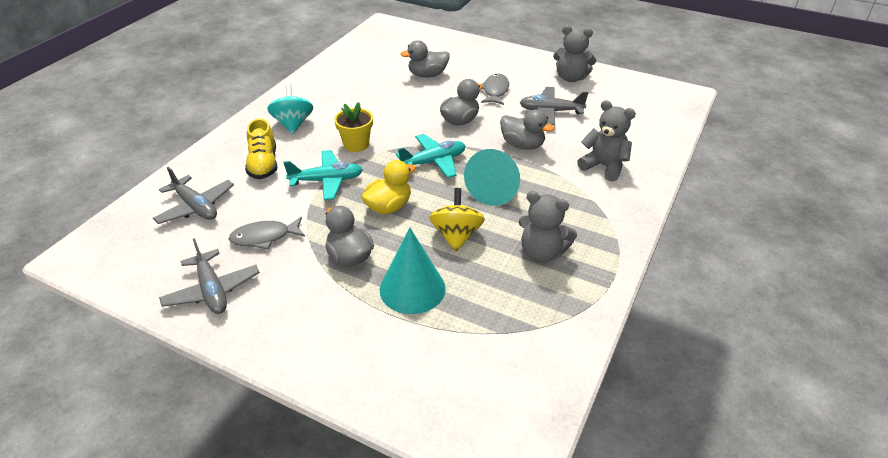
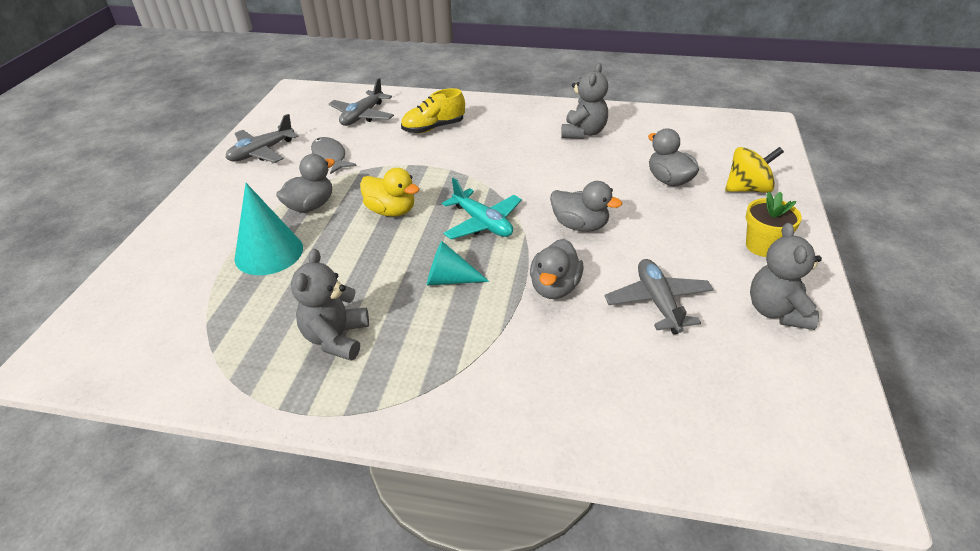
camera: 75 degrees right, 0 degrees up
(293, 124) = (507, 124): turquoise spinning top -> none
(327, 181) = (421, 166): turquoise plane -> none
(356, 144) = (490, 167): yellow flower pot -> yellow flower pot (762, 246)
(456, 236) = (354, 265): yellow spinning top -> yellow spinning top (747, 189)
(495, 91) = (674, 241): grey fish -> none
(495, 188) = (449, 279): turquoise cone -> turquoise cone, size x0.65
(604, 166) = (543, 378): grey teddy bear -> grey teddy bear (583, 132)

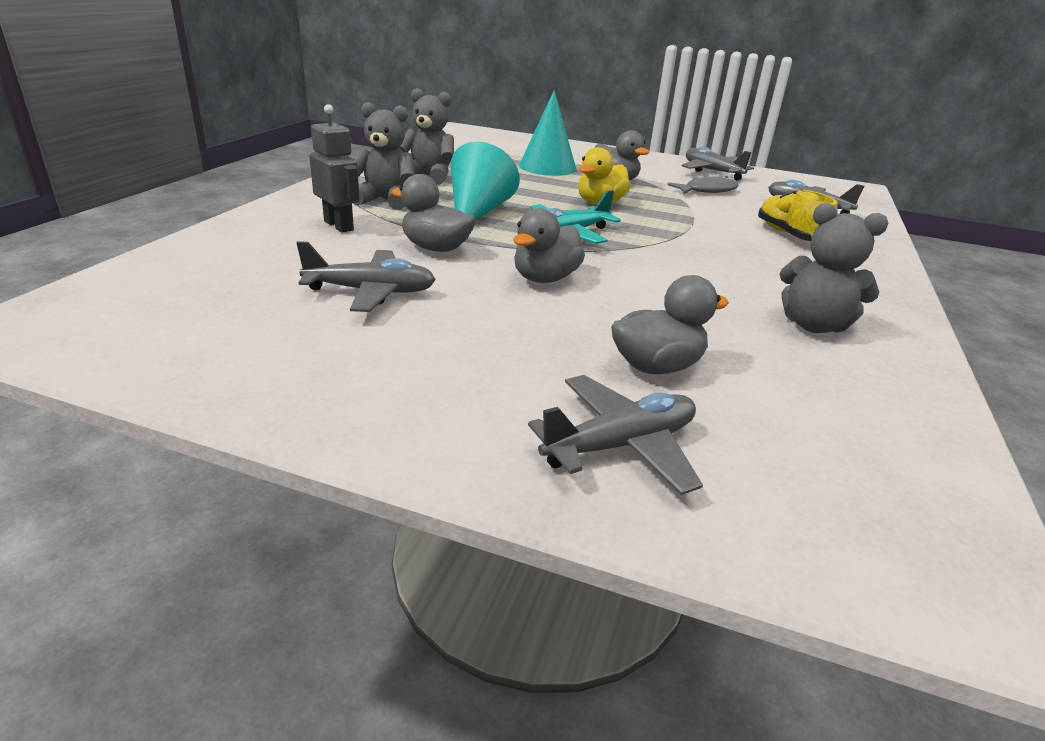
camera: 95 degrees right, 10 degrees down
(449, 279) = (477, 212): turquoise cone -> turquoise cone, size x1.53
(533, 363) = (339, 225): none -> grey robot
(747, 189) = (620, 445): yellow spinning top -> grey plane
(762, 246) = (434, 401): yellow flower pot -> none
(777, 311) = (285, 364): grey teddy bear -> grey teddy bear (385, 200)

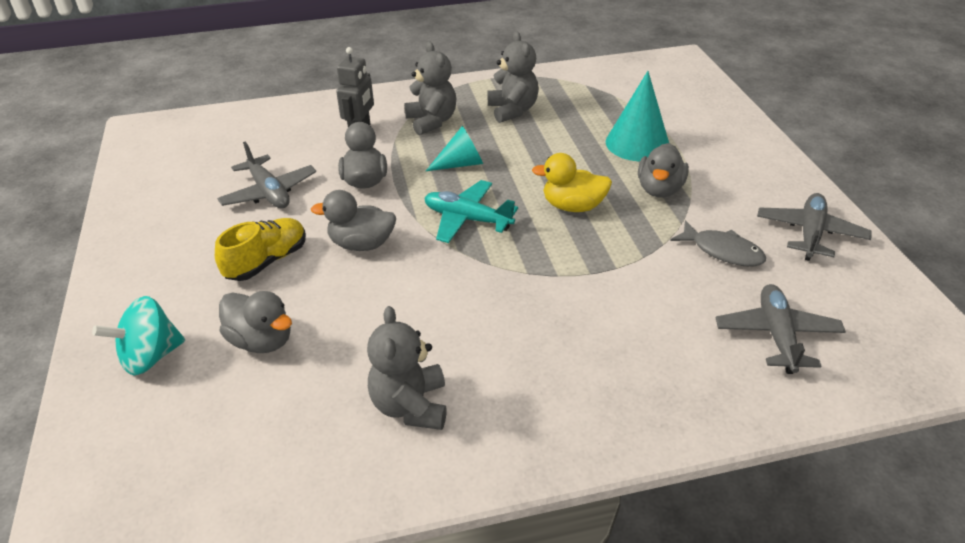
camera: 60 degrees right, 10 degrees up
(477, 212) = (460, 164): turquoise cone -> turquoise cone, size x0.65
(620, 445) = (150, 357): grey plane -> turquoise spinning top
(789, 235) = (647, 343): yellow shoe -> yellow shoe (266, 261)

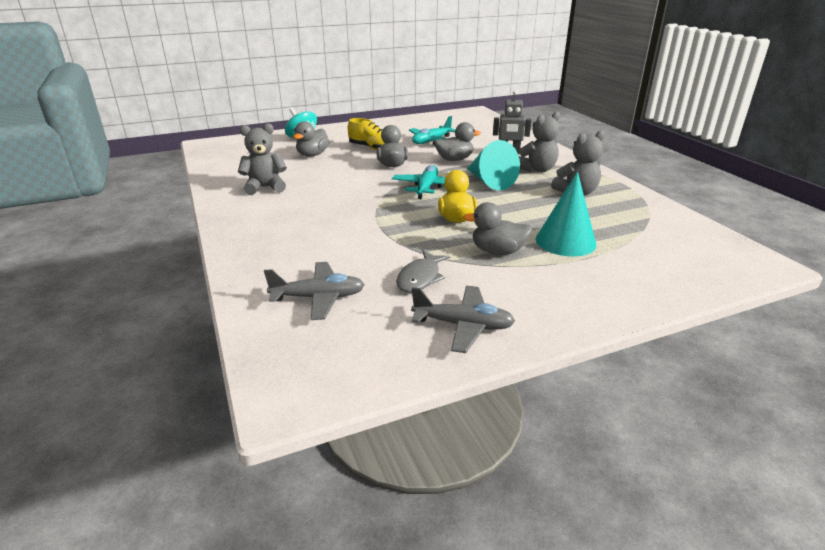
camera: 80 degrees right, 10 degrees down
(269, 192) = (431, 141): grey plane -> turquoise plane
(460, 164) = (489, 181): turquoise cone -> turquoise cone, size x1.53

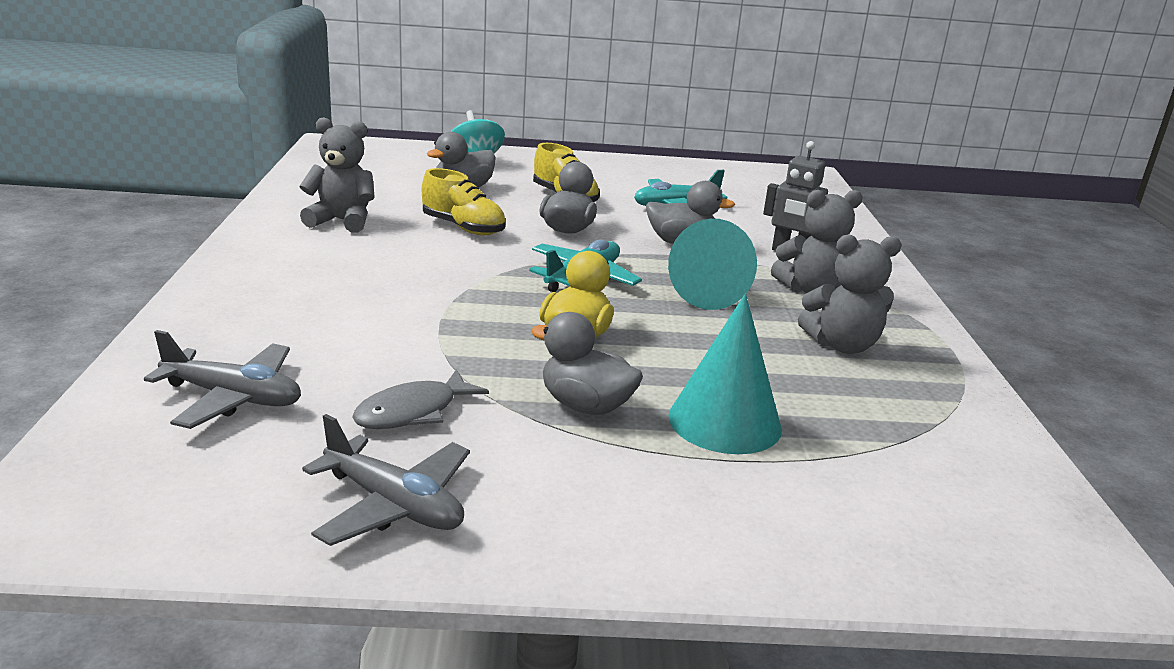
camera: 20 degrees right, 5 degrees down
(337, 176) = (463, 228): none -> yellow shoe

